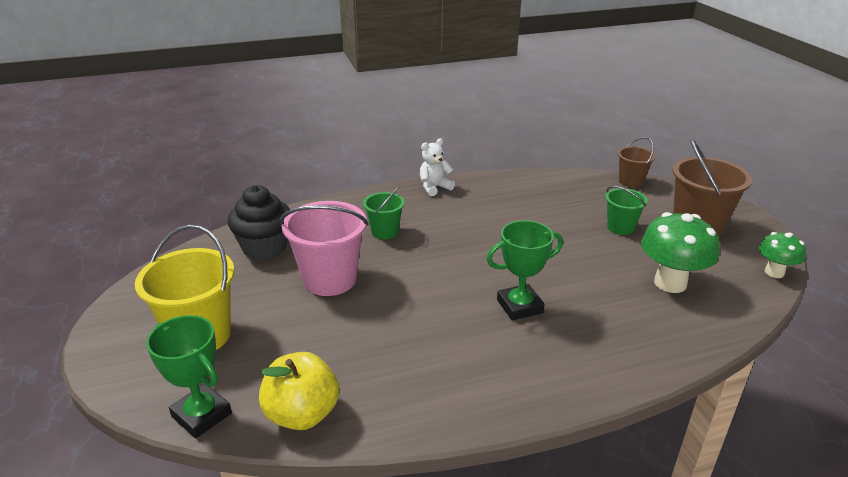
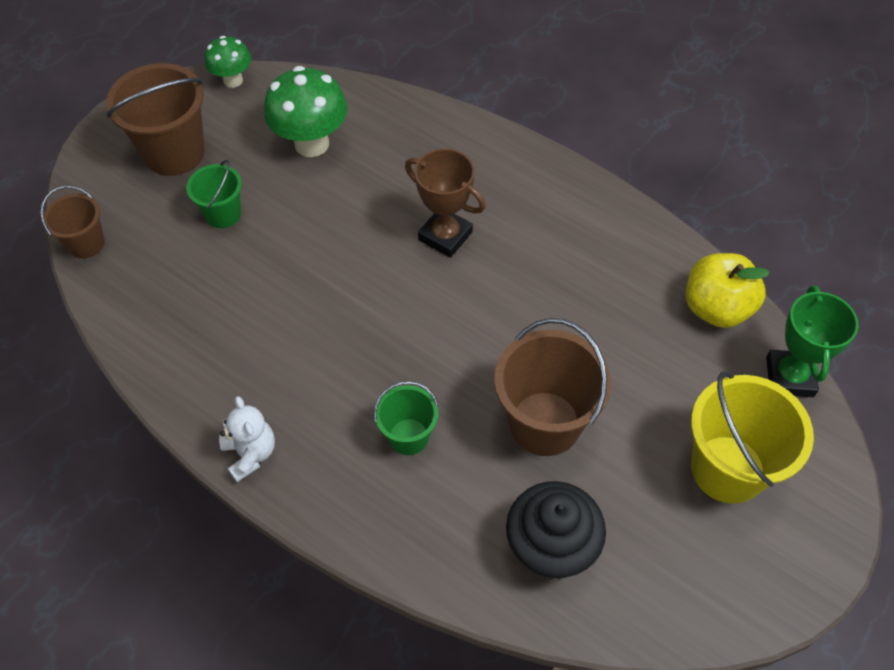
camera: 125 degrees left, 25 degrees up
(330, 279) = (545, 423): pink bucket -> brown bucket
(434, 187) = (250, 454): white teddy bear -> white teddy bear turned 135 degrees counterclockwise
(519, 306) = (445, 236): green trophy -> brown trophy

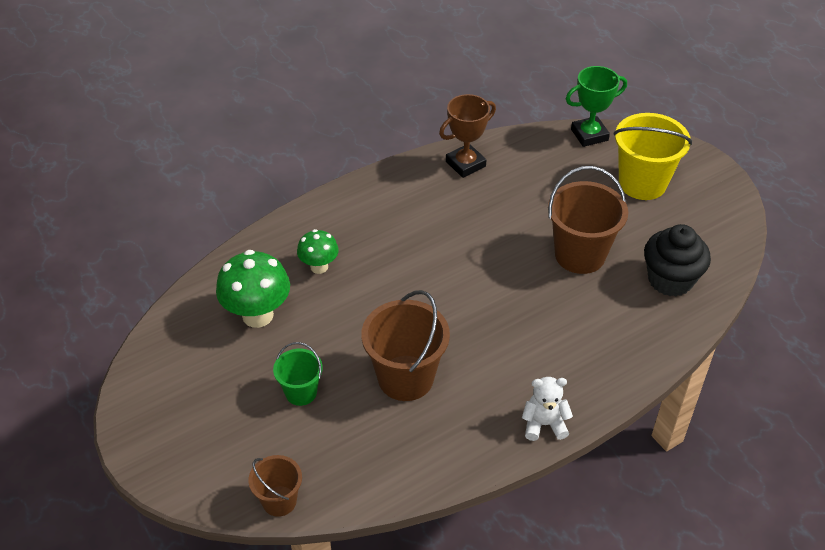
camera: 70 degrees left, 10 degrees down
(174, 153) = (208, 413): brown bucket -> brown bucket (405, 378)
(233, 80) = (146, 352): green mushroom -> green mushroom (319, 267)
(408, 436) = (563, 328): green bucket -> none
(445, 236) = (398, 260): brown trophy -> brown trophy (465, 164)
(716, 308) = (526, 147): yellow apple -> none
(789, 377) = (589, 135): green trophy -> green trophy turned 45 degrees counterclockwise

